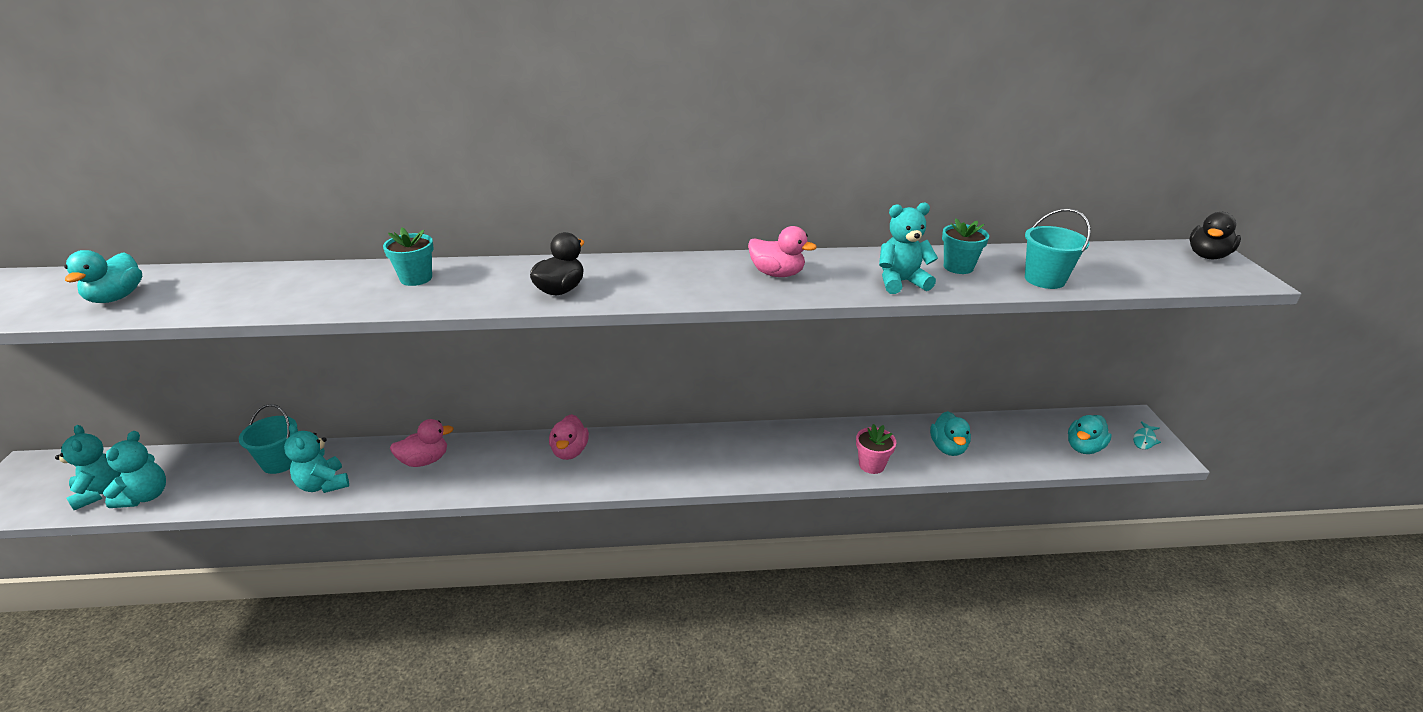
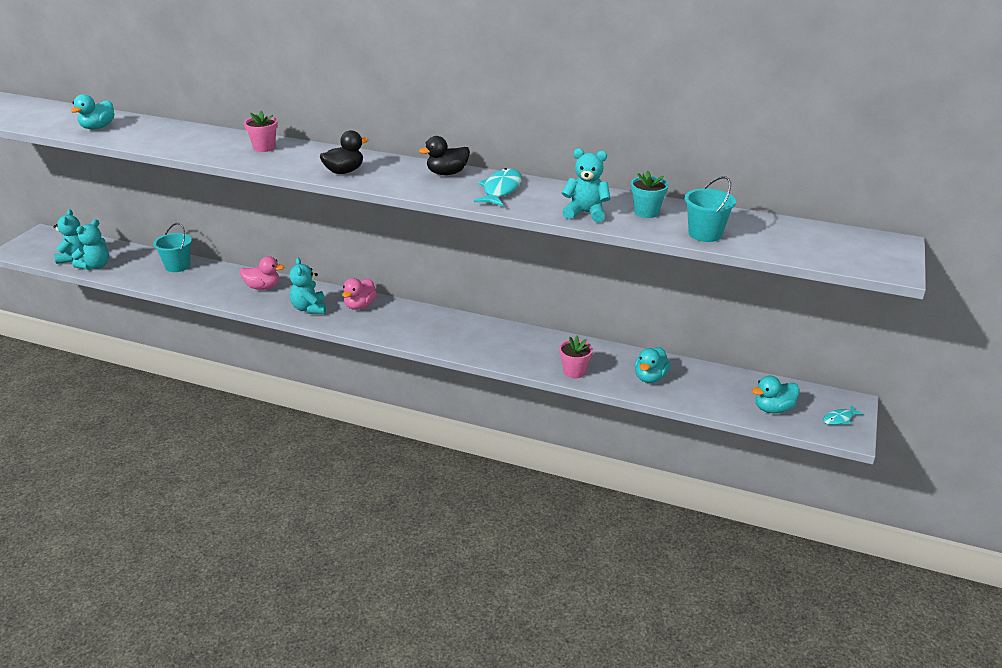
camera: 25 degrees right, 0 degrees up
(323, 484) = (194, 285): turquoise teddy bear -> turquoise teddy bear (309, 308)
(416, 278) = (264, 147): turquoise flower pot -> pink flower pot
(777, 274) = (500, 190): pink duck -> turquoise fish
(1207, 256) = (885, 247): black duck -> black duck (447, 173)

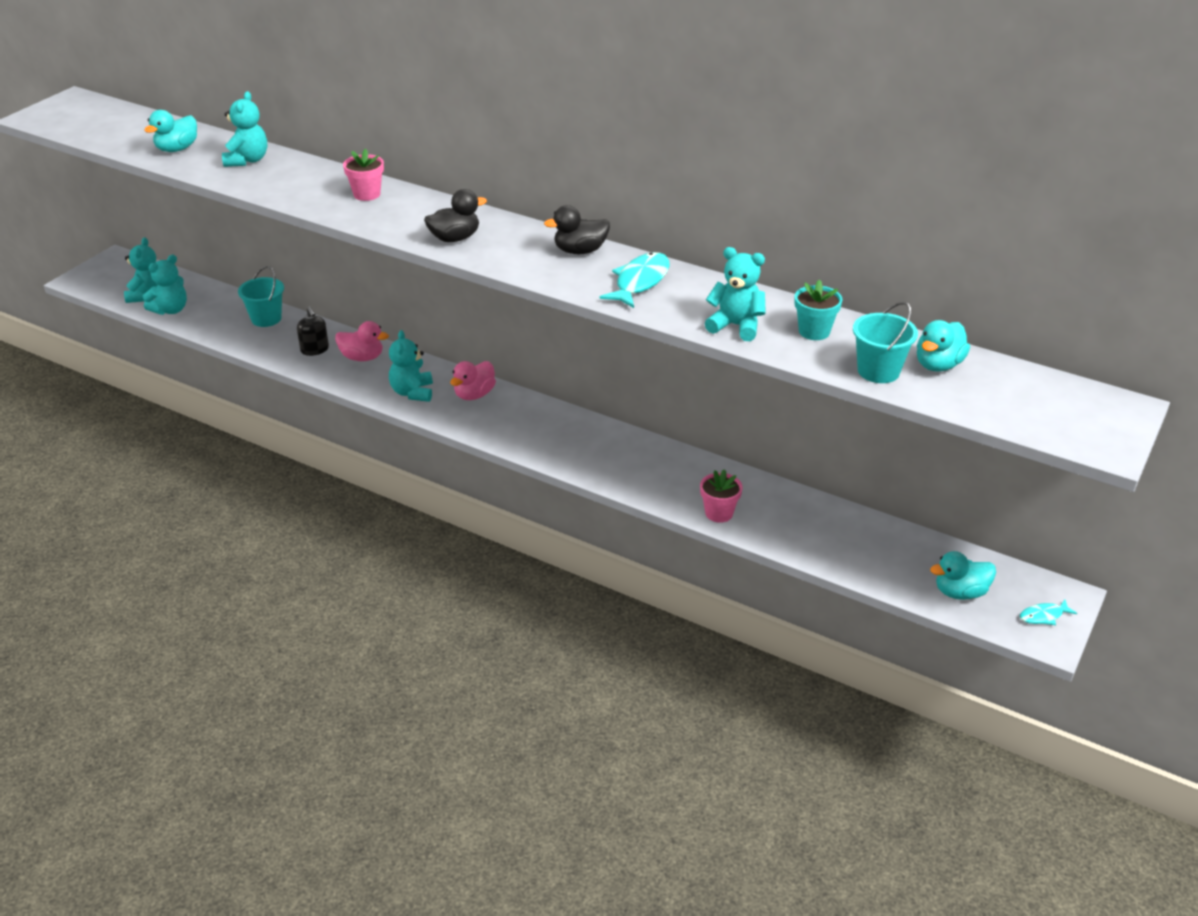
camera: 10 degrees right, 5 degrees up
(159, 131) = (247, 160): none -> turquoise teddy bear
(222, 285) = (315, 349): none -> black soap dispenser
(650, 377) = (813, 531): turquoise duck -> turquoise duck (938, 365)

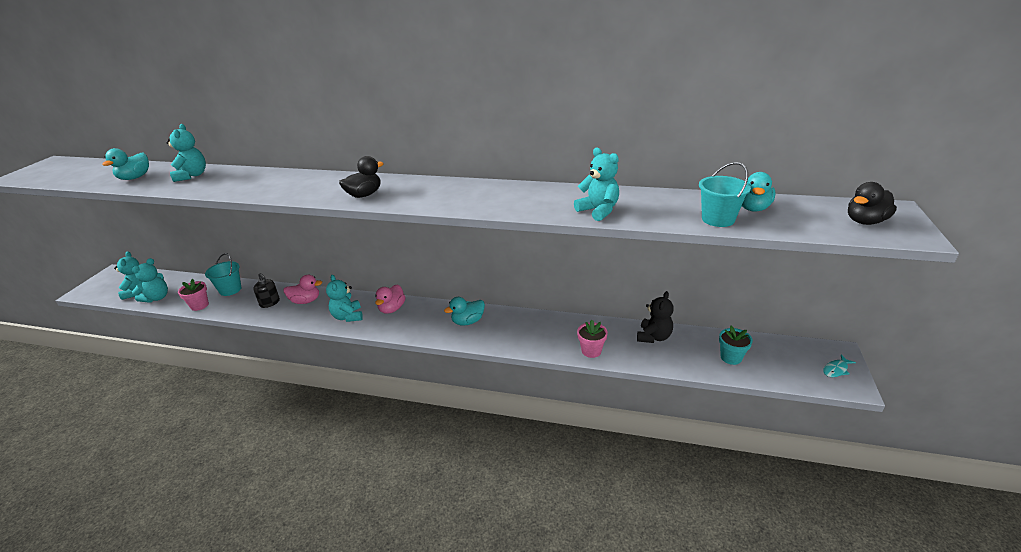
camera: 15 degrees left, 5 degrees down
(367, 194) = (289, 180): pink flower pot -> pink flower pot (199, 305)
(580, 251) = (459, 187): black duck -> black duck (865, 221)
(640, 282) = (512, 197): turquoise fish -> none
(736, 326) = (598, 211): turquoise teddy bear -> turquoise teddy bear turned 45 degrees clockwise
(814, 331) = (653, 204): turquoise flower pot -> turquoise flower pot (731, 357)
(816, 515) = (653, 337): none -> black teddy bear
(960, 592) = (775, 367): turquoise duck -> turquoise duck (468, 321)

